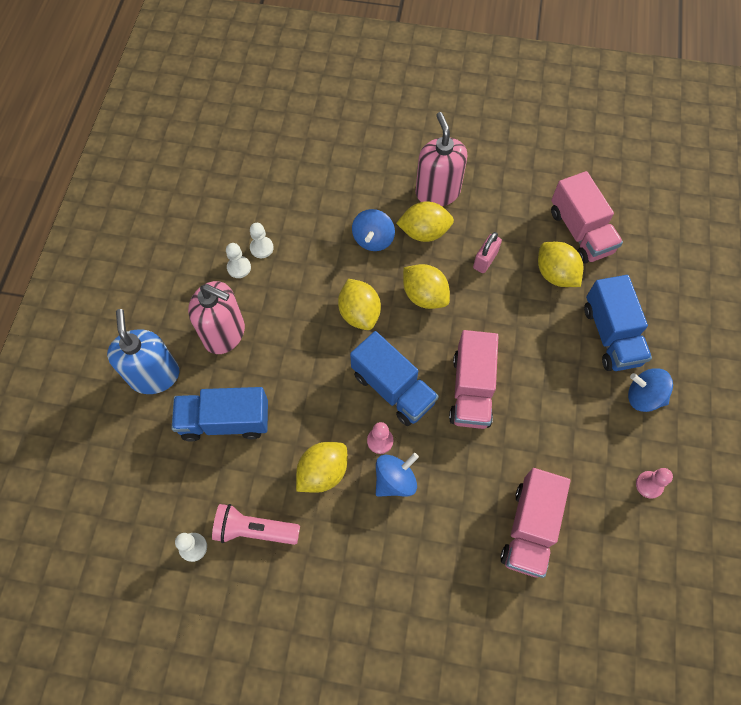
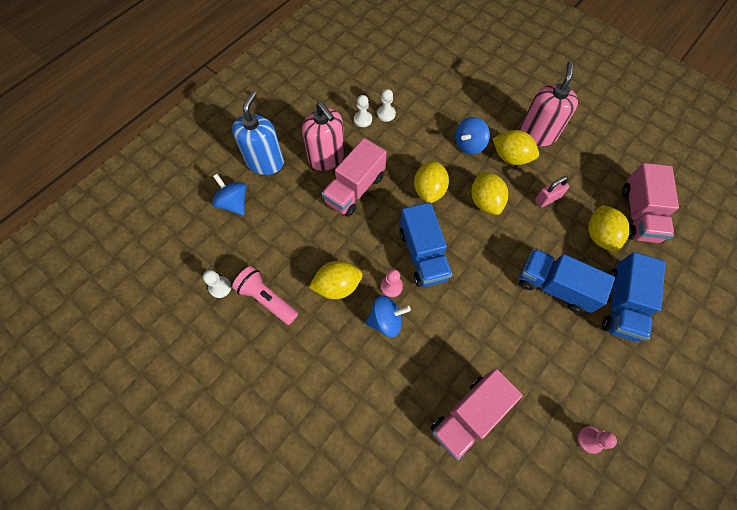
camera: 30 degrees right, 0 degrees up
(225, 421) = (292, 215): blue truck -> blue truck (554, 286)
(471, 390) = (482, 286): pink truck -> pink truck (354, 189)
(643, 396) = (624, 367): blue spinning top -> blue spinning top (234, 203)

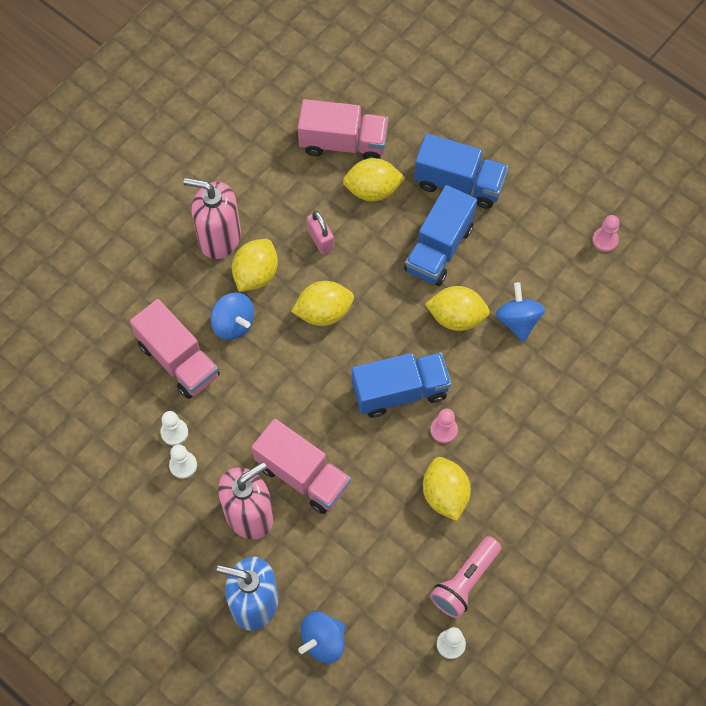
camera: 90 degrees left, 0 degrees up
(386, 320) = (487, 437): blue spinning top -> blue spinning top (518, 321)
(429, 190) = (305, 379): yellow lemon -> yellow lemon (456, 317)
(469, 415) = (589, 353): pink truck -> pink truck (178, 360)

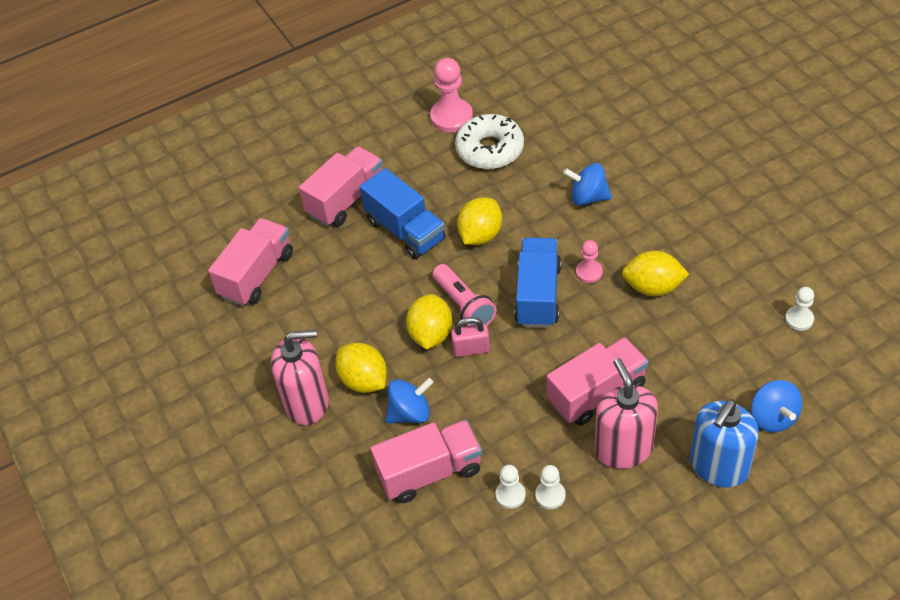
camera: 65 degrees left, 15 degrees down
(219, 237) = (307, 403): pink soap dispenser -> pink soap dispenser turned 135 degrees counterclockwise
(320, 239) = (351, 318): pink padlock -> pink padlock (471, 349)
(372, 190) = (319, 264): yellow lemon -> none
(459, 183) = (346, 200): blue truck -> pink truck
(465, 581) = (741, 294): pink flashlight -> pink flashlight (464, 305)
(518, 321) = (502, 193): blue spinning top -> blue spinning top (588, 197)
(573, 290) = (490, 149): none -> white donut
(605, 240) = (451, 117): pink pawn -> pink pawn, size x1.79

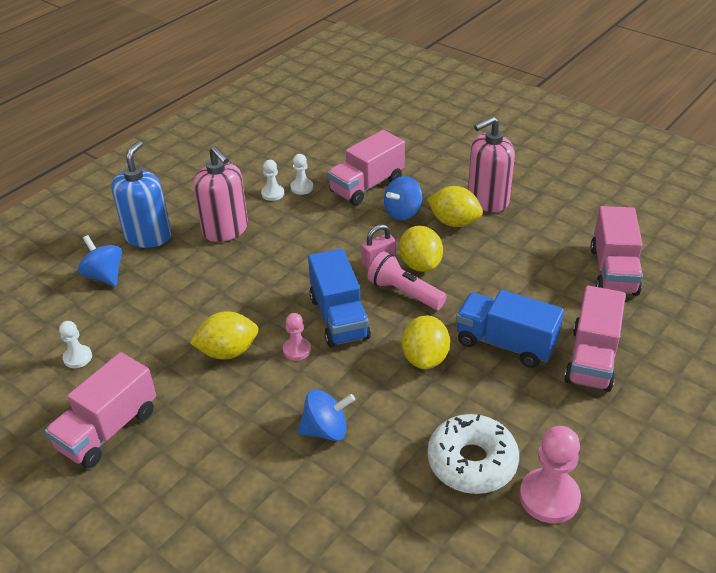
camera: 155 degrees right, 10 degrees down
(596, 393) = (257, 258): pink truck -> pink truck (108, 429)

